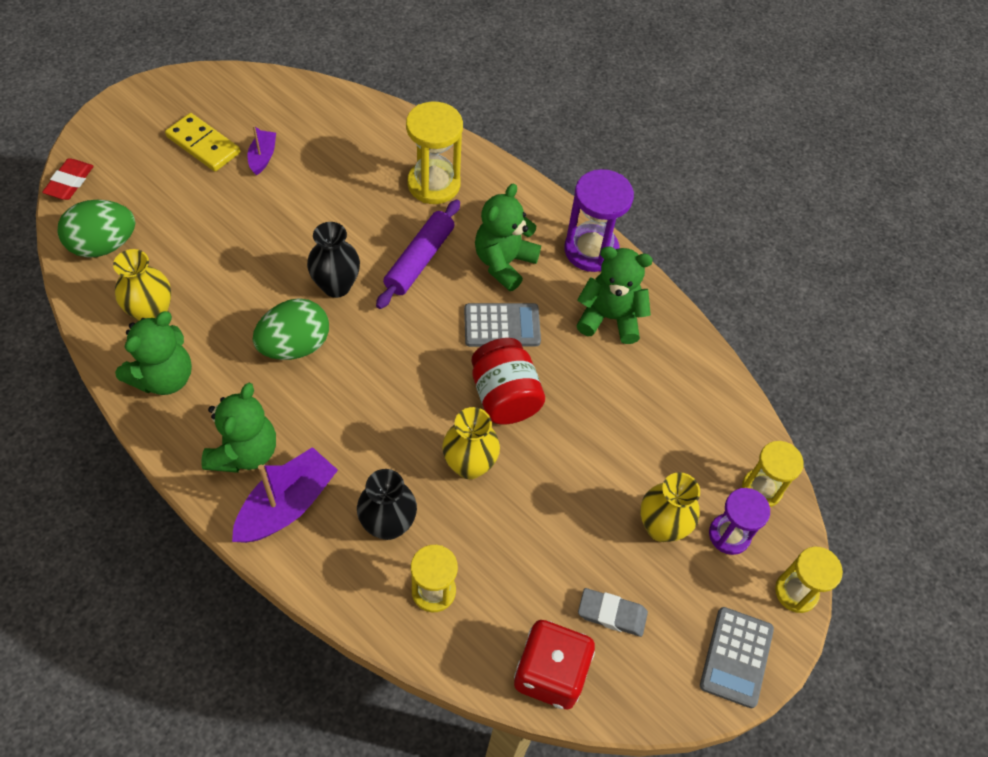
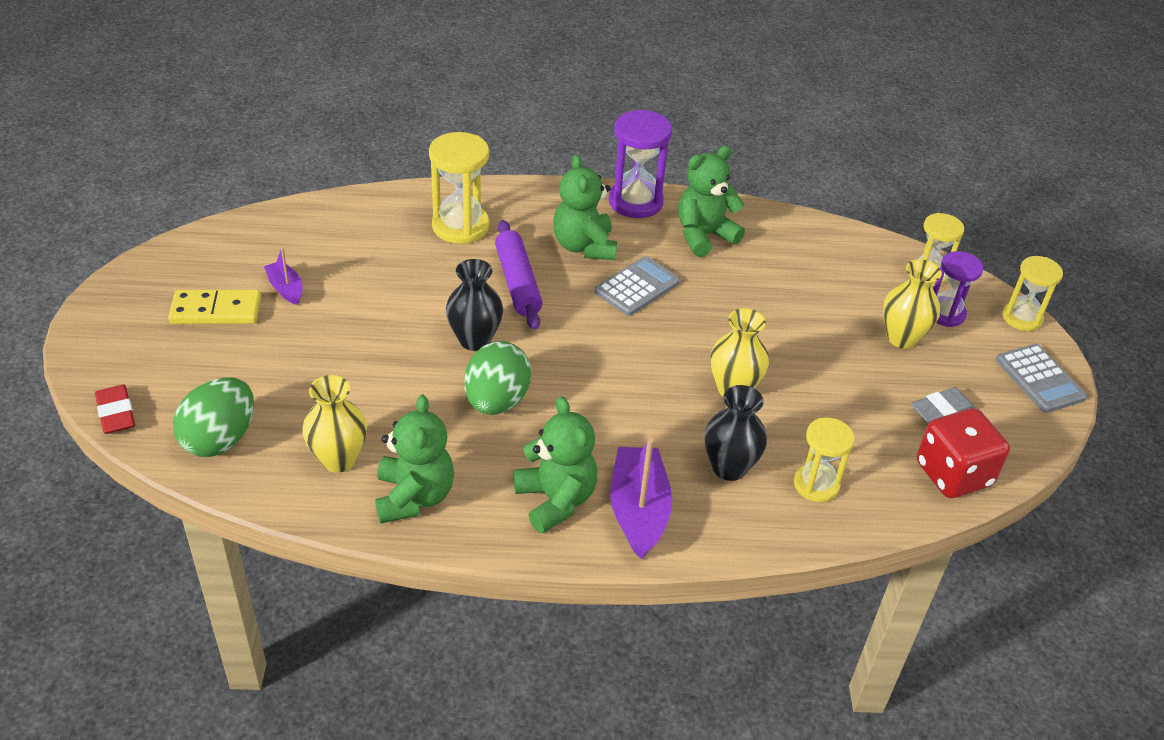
camera: 40 degrees left, 15 degrees down
(504, 396) = (699, 330): red jar -> none

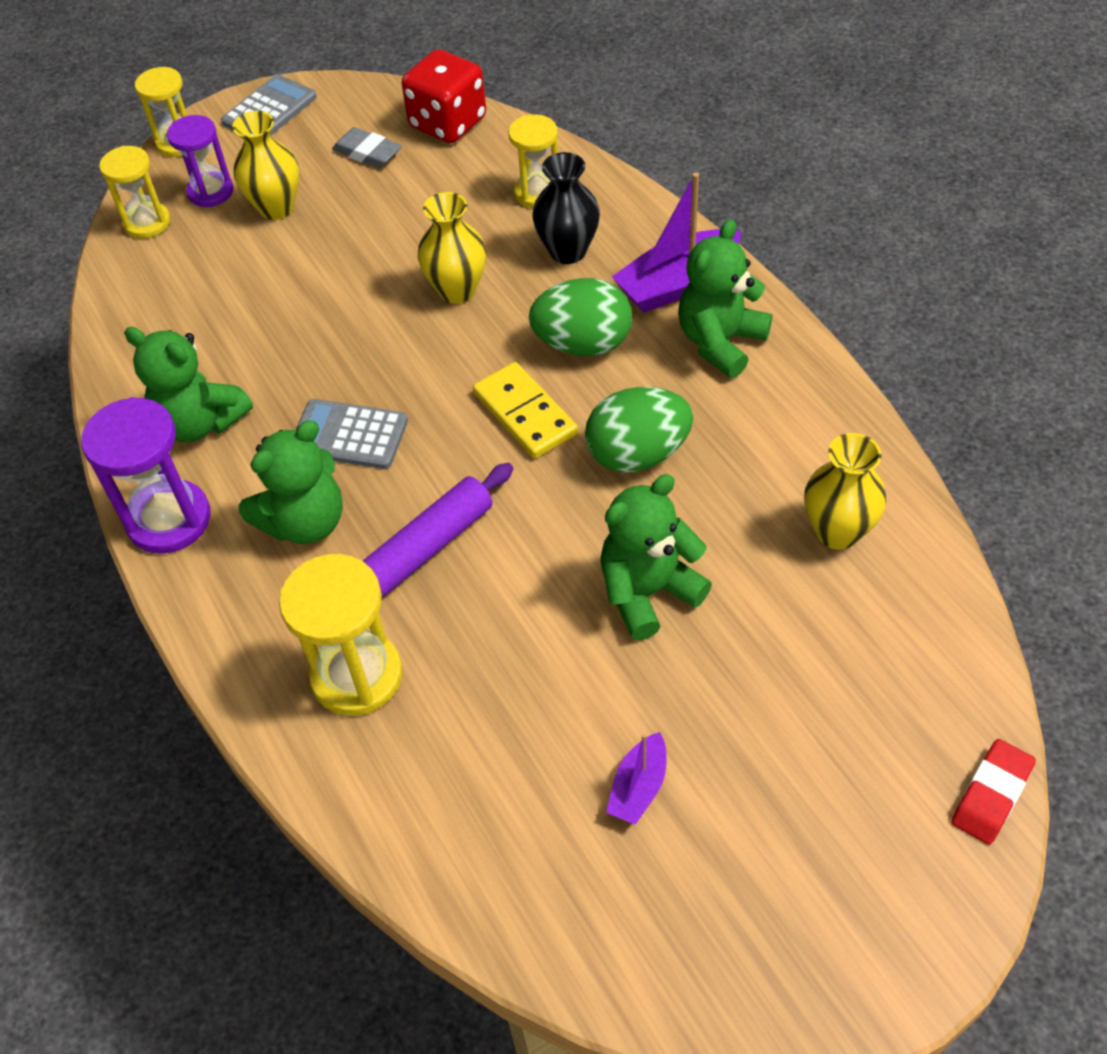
camera: 115 degrees left, 10 degrees up
(216, 311) = (746, 836): yellow domino -> yellow domino (525, 413)
(220, 439) = (918, 656): green egg -> green egg (583, 344)
(414, 497) = (819, 442): green teddy bear -> green teddy bear (648, 592)
(475, 340) = (561, 528): black vase -> none

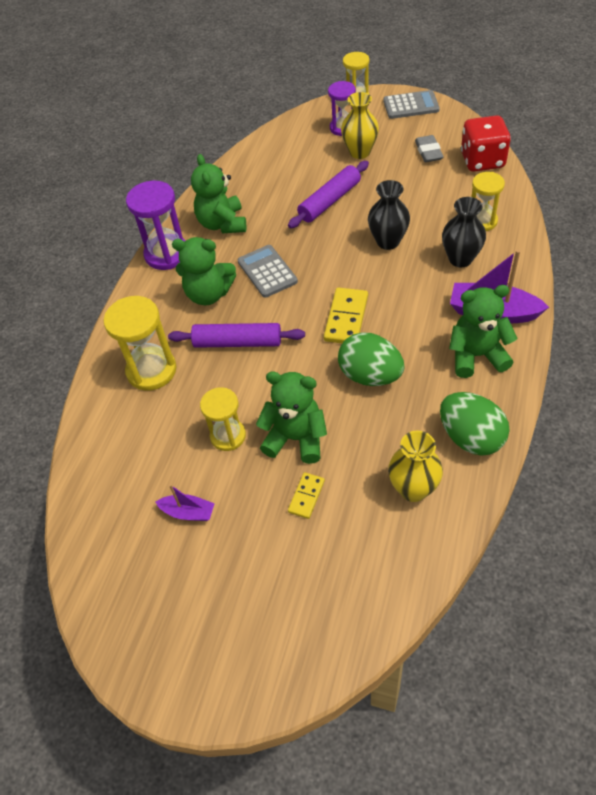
camera: 50 degrees right, 0 degrees up
(147, 223) = (303, 125): yellow hourglass -> yellow hourglass (228, 436)
(317, 293) = (329, 201): none -> purple rolling pin
(457, 290) = (388, 241): yellow vase -> black vase
(583, 344) = (411, 307): green egg -> green egg (470, 437)
(638, 787) = (188, 512): purple boat -> purple boat turned 150 degrees counterclockwise
(743, 641) = (306, 496): none -> yellow domino
(991, 794) = (320, 671): red eraser -> none

